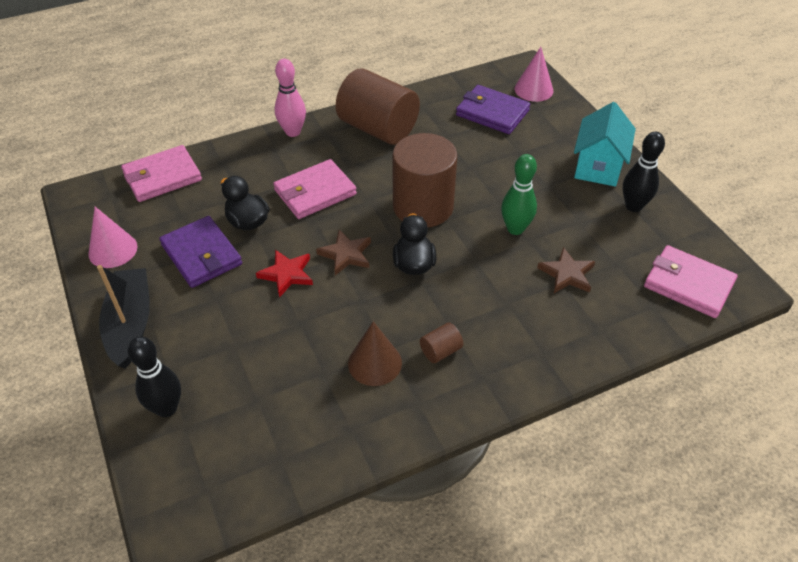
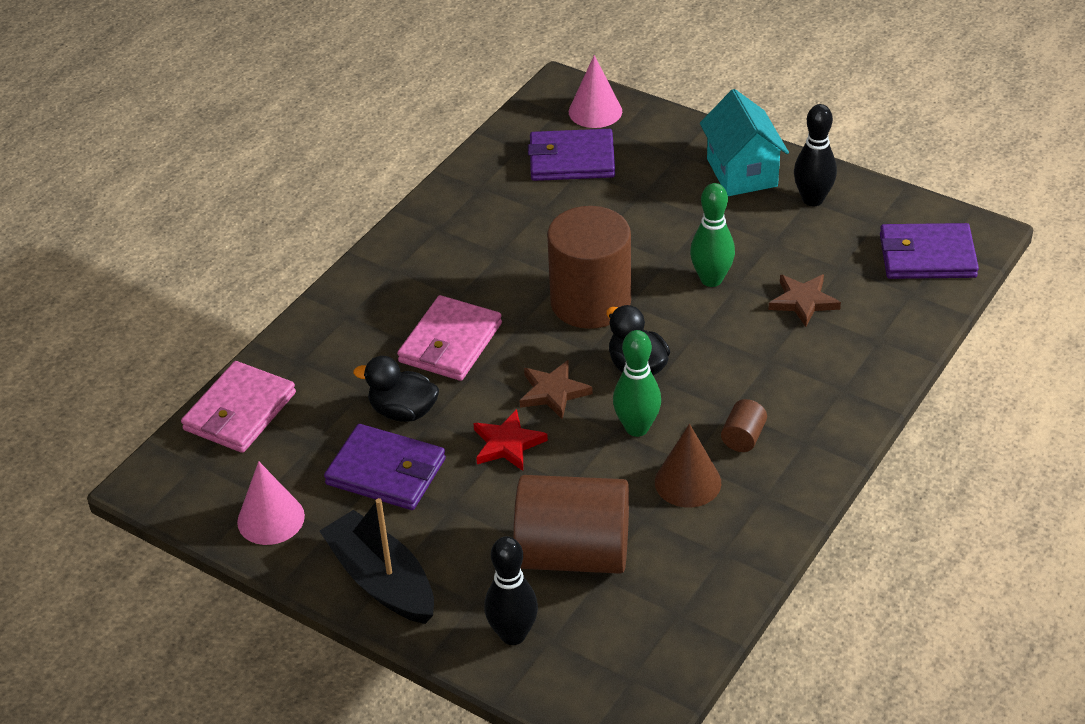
camera: 30 degrees left, 5 degrees down
(293, 132) = (351, 286): pink bowling pin -> none
(376, 306) = (637, 428): none -> green bowling pin
(378, 129) = (453, 236): brown cylinder -> brown cylinder (573, 554)
(688, 284) = (927, 256): pink wallet -> purple wallet

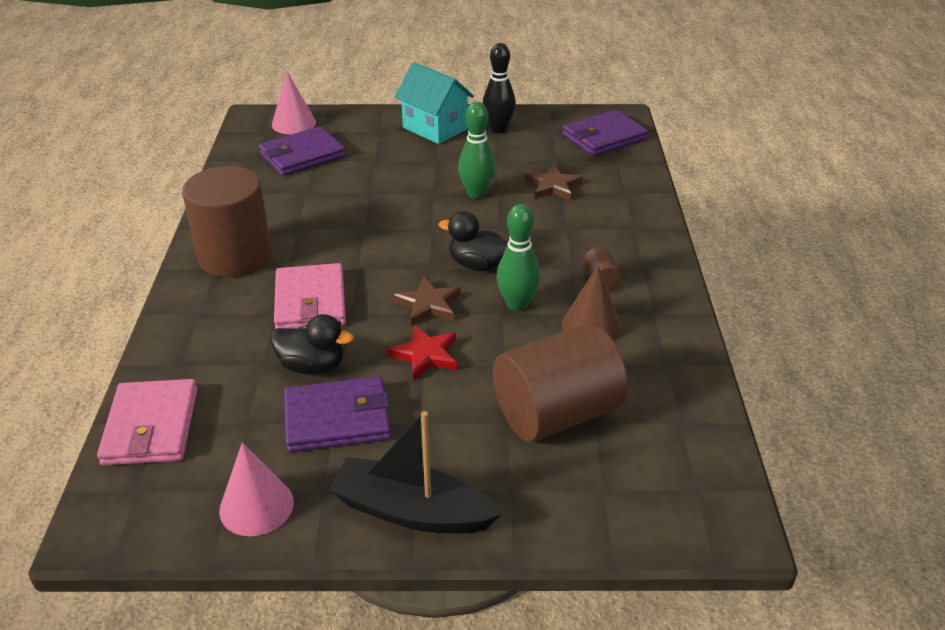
camera: 35 degrees left, 5 degrees down
(403, 411) = (312, 366): black duck -> black duck turned 150 degrees counterclockwise
(513, 634) = (569, 501): black bowling pin -> none
(590, 302) = (400, 236): brown cylinder -> brown cylinder (235, 256)

